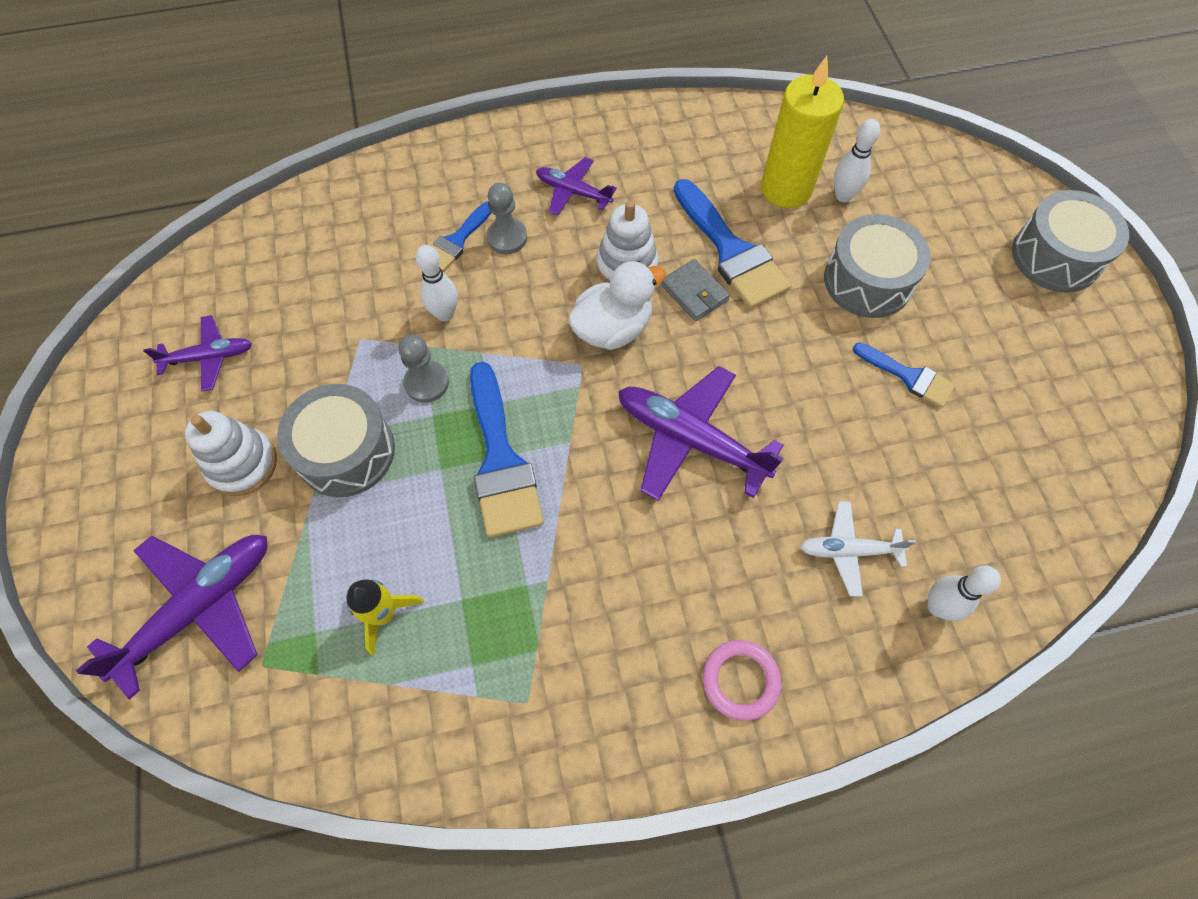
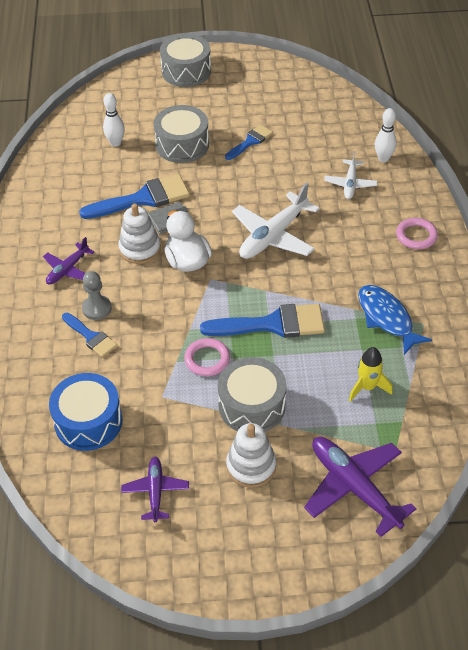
camera: 80 degrees left, 15 degrees down
(318, 266) = (88, 421): none -> blue drum
(426, 383) = (207, 359): grey pawn -> pink ring
(445, 314) = (153, 347): white bowling pin -> none
(532, 637) = (387, 318): none -> blue fish
(690, 439) = (273, 236): purple plane -> white plane
(786, 189) = (101, 166): yellow candle -> none

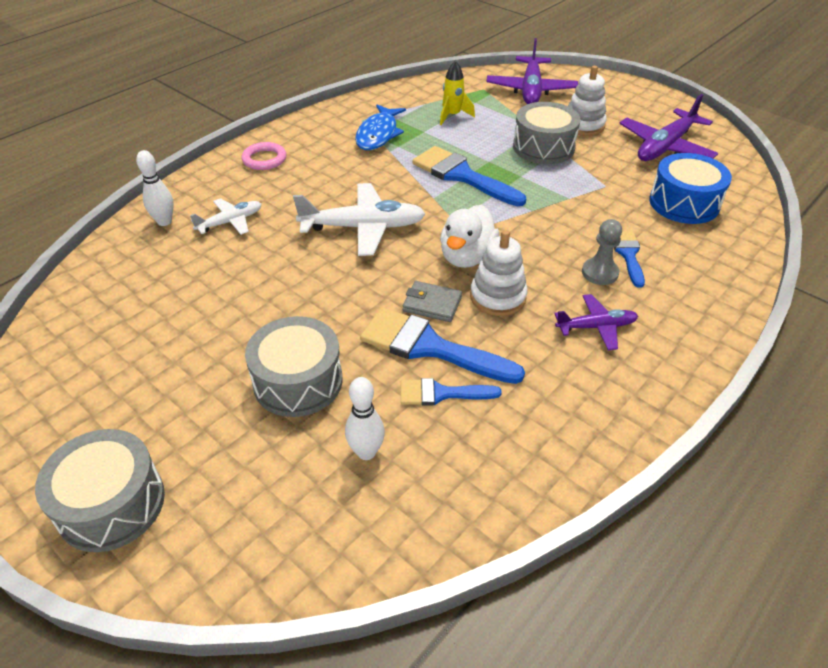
camera: 135 degrees left, 5 degrees down
(155, 491) = (665, 147): purple plane -> purple plane, size x1.74
(207, 359) = (542, 185): pink ring -> none
(250, 142) = (230, 326): blue brush -> blue brush (441, 393)

